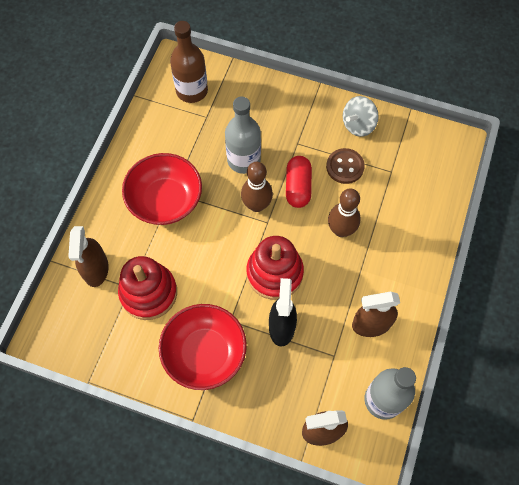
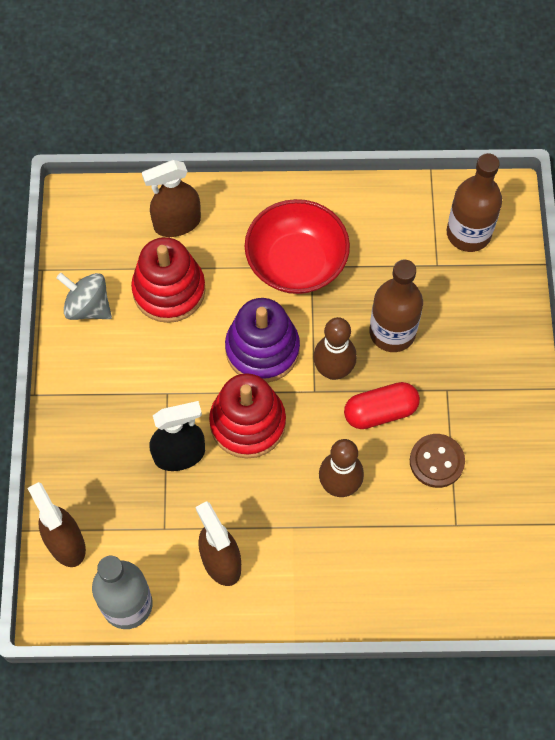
camera: 70 degrees right, 0 degrees up
(205, 353) = (116, 379): red bowl -> none
(222, 245) = (262, 349): none -> purple stacking toy
(243, 160) = (392, 332): grey bottle -> brown bottle
(358, 125) = (511, 459): grey spinning top -> grey spinning top (88, 306)

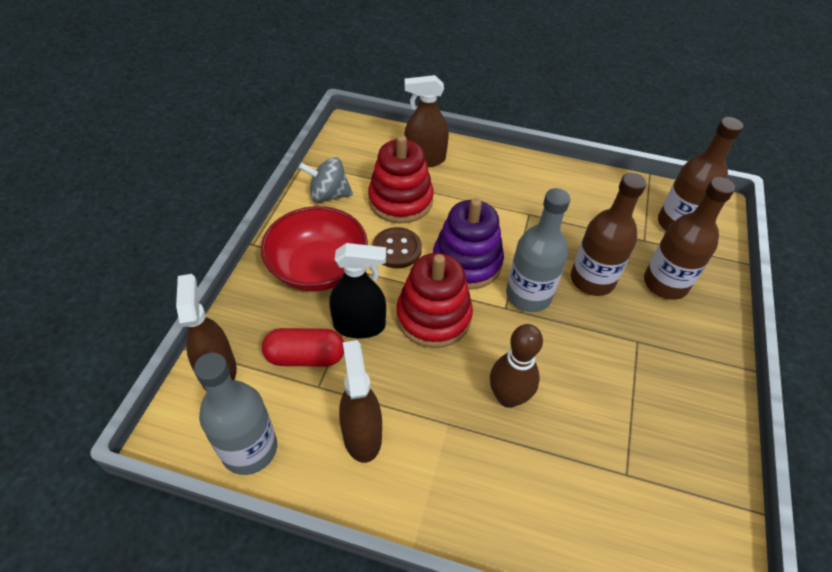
camera: 15 degrees right, 15 degrees down
(88, 306) = (328, 195): grey spinning top -> grey spinning top turned 45 degrees counterclockwise
(296, 262) = (517, 208): red bowl -> red bowl (318, 268)
(333, 370) = (528, 295): brown bowling pin -> grey bottle
(380, 411) = (566, 342): red capsule -> red capsule (305, 356)
(436, 461) = (616, 403): brown button -> brown button (397, 249)
(465, 314) = (665, 283): none -> brown bottle

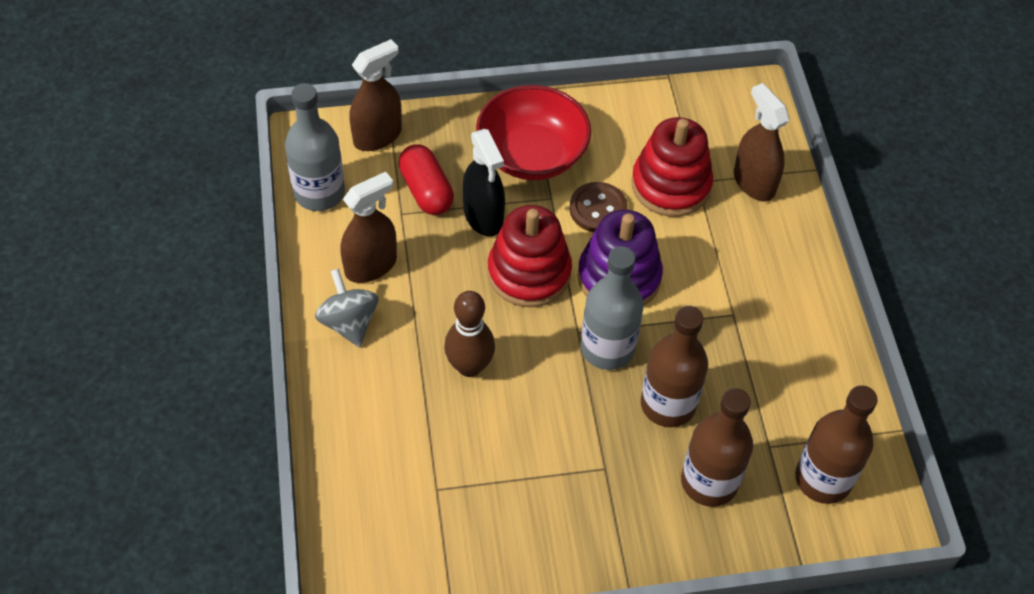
camera: 65 degrees right, 5 degrees up
(328, 195) = (635, 119): grey spinning top -> grey spinning top (349, 322)

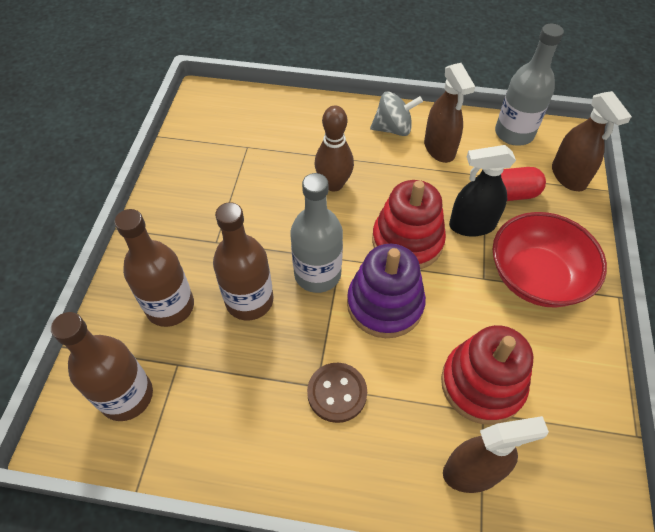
camera: 110 degrees right, 0 degrees up
(598, 209) = (464, 311): brown button -> brown button (337, 393)

